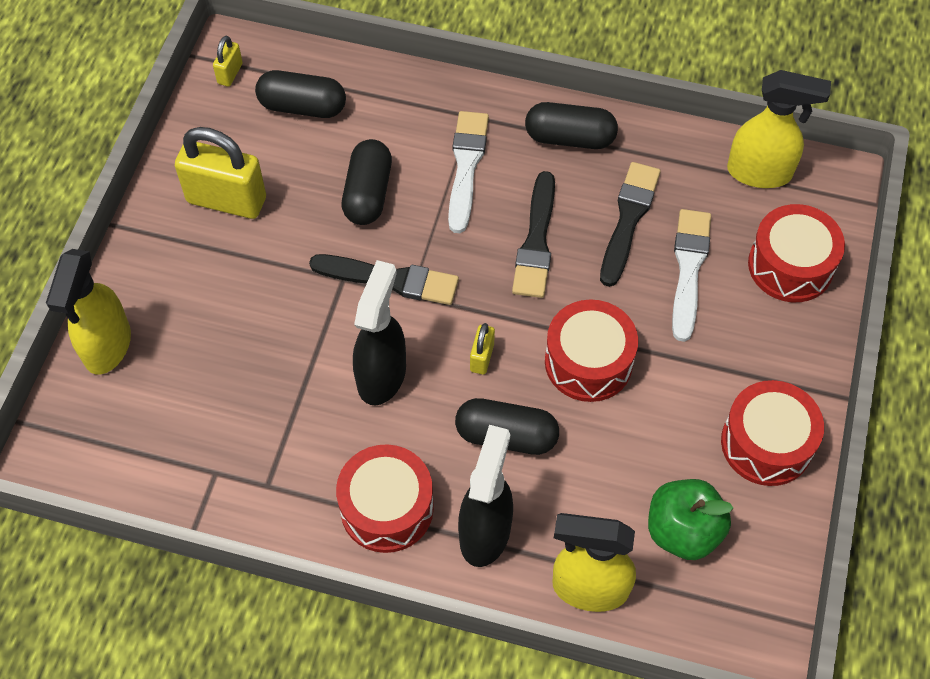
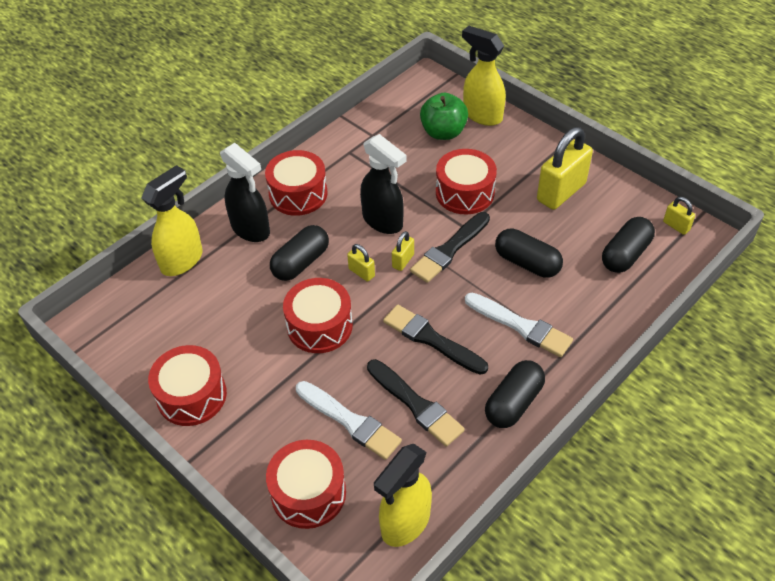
camera: 120 degrees right, 10 degrees down
(280, 303) = (465, 193): none -> red drum
(437, 321) = (403, 261): none -> yellow padlock
(683, 531) = (176, 320): green apple -> green apple (443, 132)

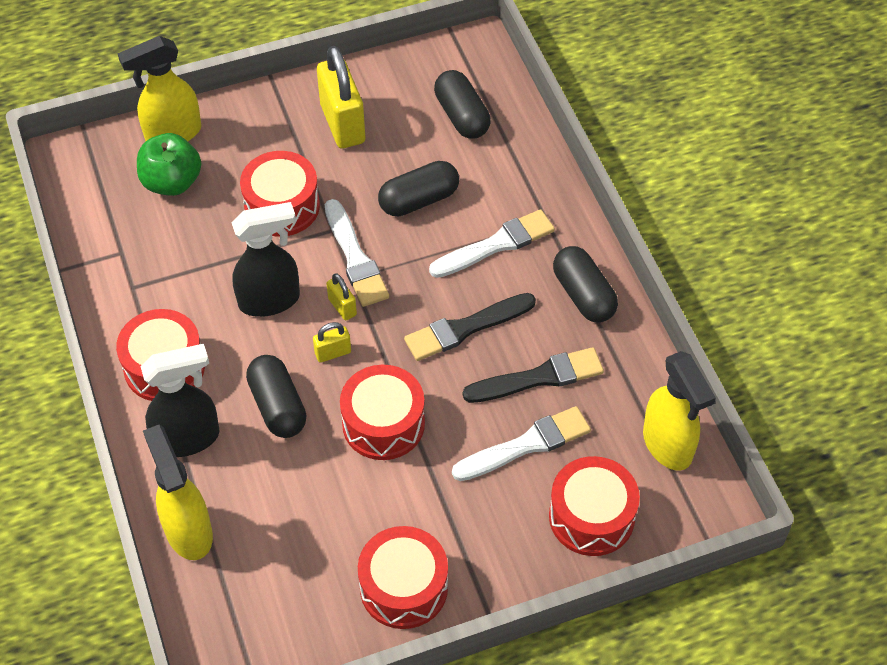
camera: 65 degrees left, 5 degrees up
(449, 250) = (355, 258): black brush -> white brush
(676, 226) = (453, 58): yellow padlock -> none

